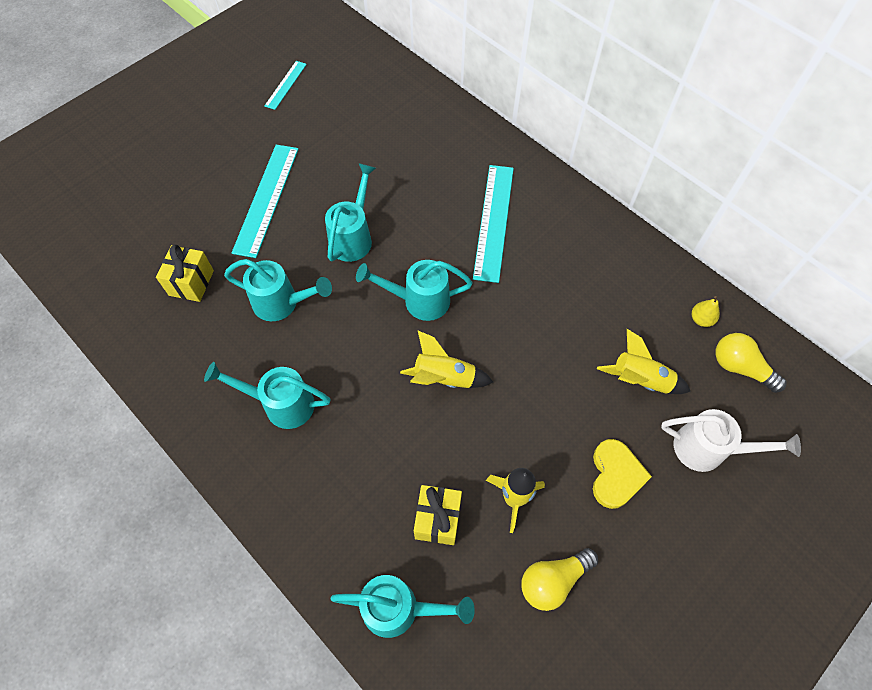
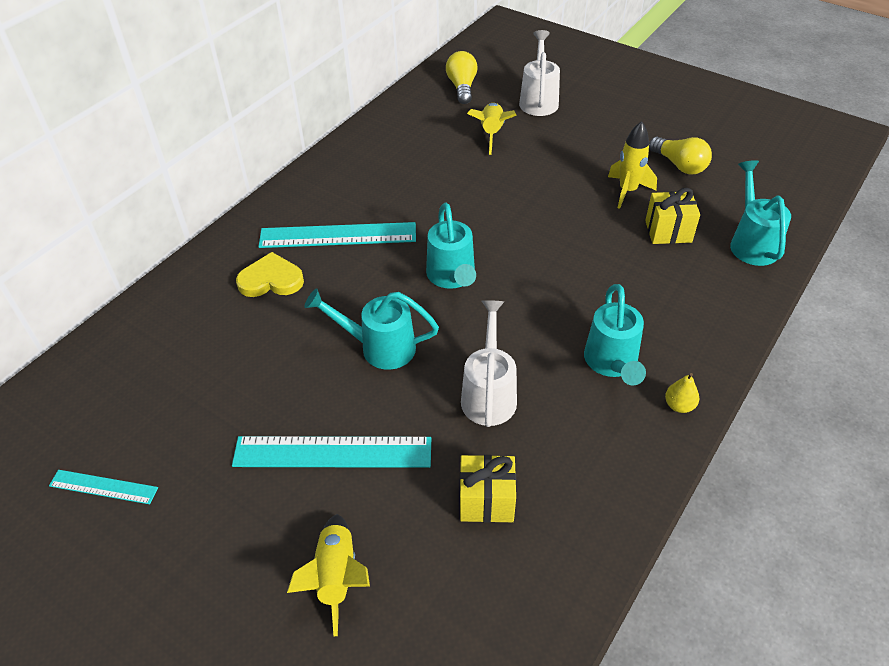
camera: 100 degrees left, 15 degrees down
(282, 303) = (489, 394): turquoise watering can -> white watering can
(444, 378) = (534, 246): yellow rocket -> yellow rocket (337, 577)
(616, 475) = (580, 141): yellow heart -> yellow heart (271, 280)
(701, 319) = (422, 106): yellow pear -> yellow pear (679, 405)
(740, 367) = (462, 87): yellow light bulb -> yellow light bulb turned 150 degrees clockwise

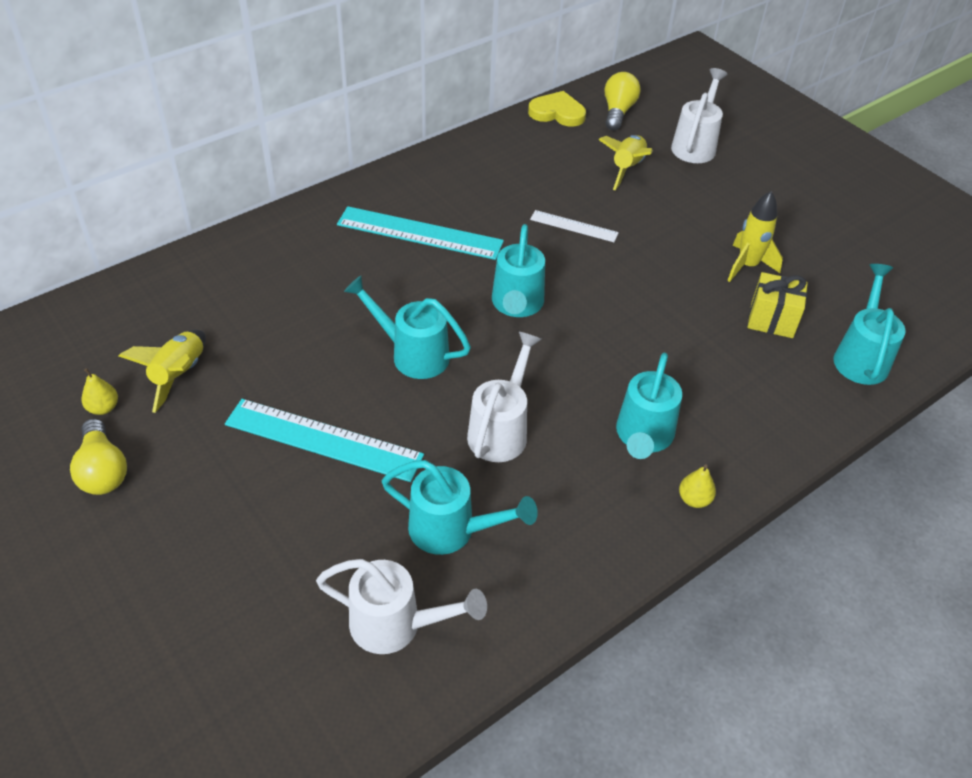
camera: 15 degrees right, 0 degrees up
(103, 487) = (103, 408): turquoise ruler -> yellow pear
(271, 280) = (335, 259): yellow heart -> yellow heart (557, 113)
(337, 577) = (278, 554): yellow rocket -> yellow rocket (179, 375)
(470, 194) = (574, 226): none -> white ruler
(476, 608) = (396, 625): none -> white watering can
(486, 501) = (451, 530): yellow gift -> turquoise watering can
(679, 165) = (820, 253): yellow light bulb -> yellow light bulb (103, 471)

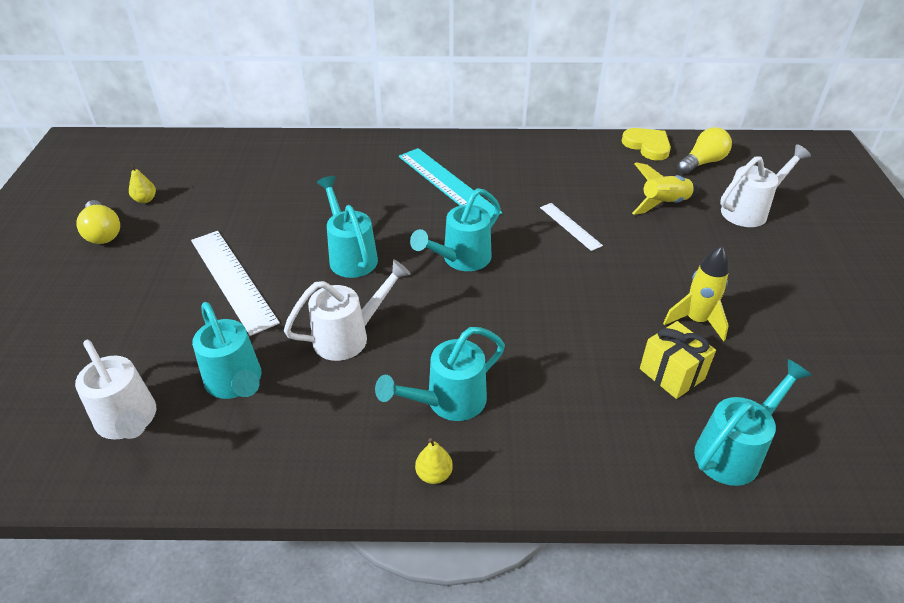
camera: 40 degrees right, 5 degrees down
(103, 471) = (103, 233): yellow light bulb -> yellow light bulb turned 45 degrees counterclockwise
(179, 375) = (203, 201): yellow rocket -> none
(323, 440) = (232, 280): turquoise ruler -> white ruler

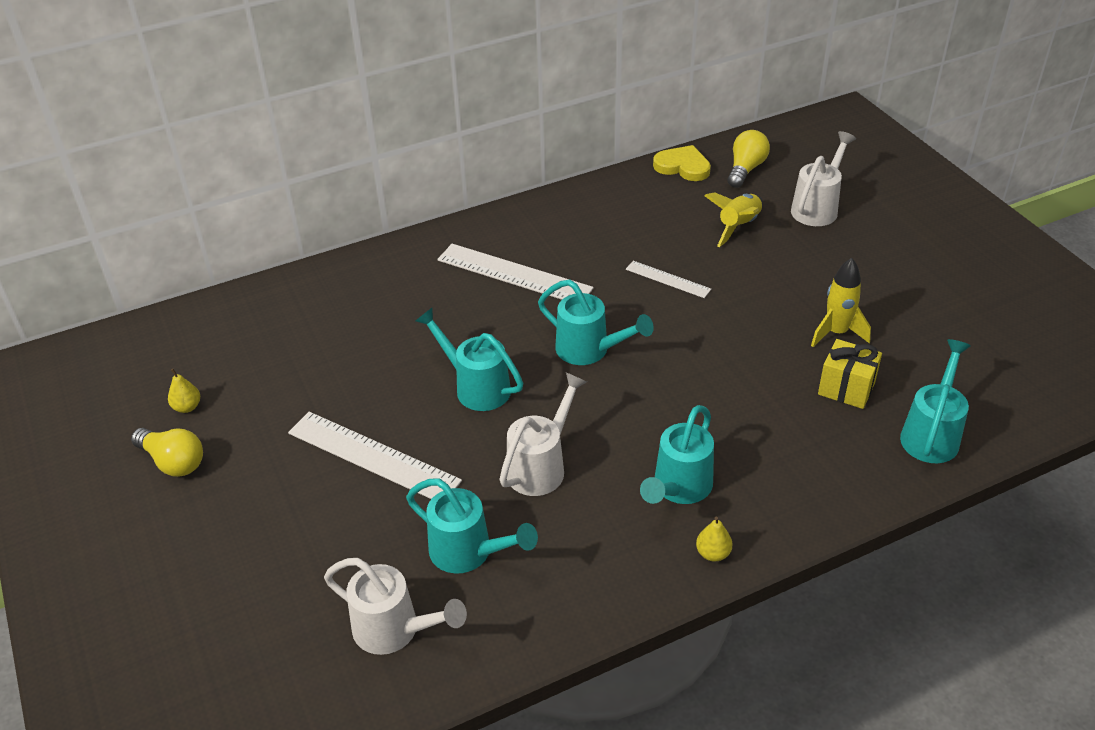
camera: 25 degrees left, 0 degrees up
(447, 184) = (514, 274): turquoise ruler -> white ruler
(461, 259) = (589, 350): turquoise watering can -> turquoise watering can turned 75 degrees counterclockwise

